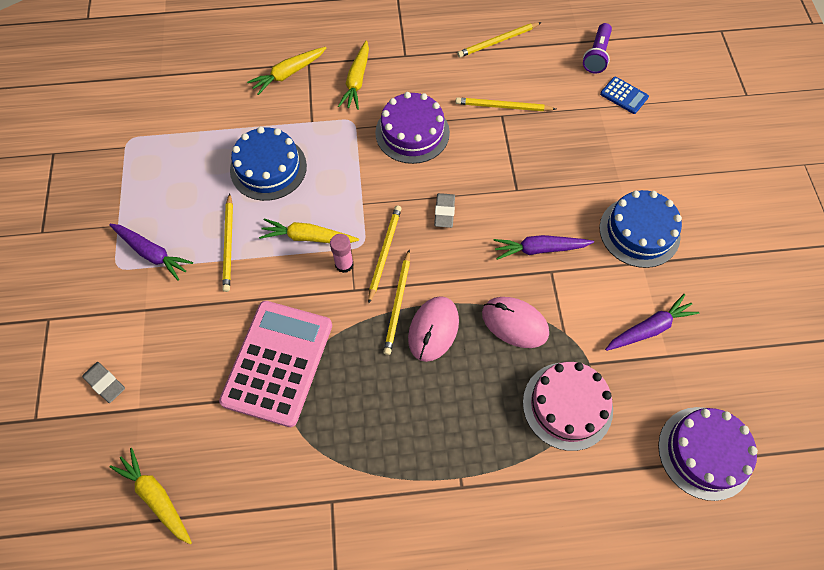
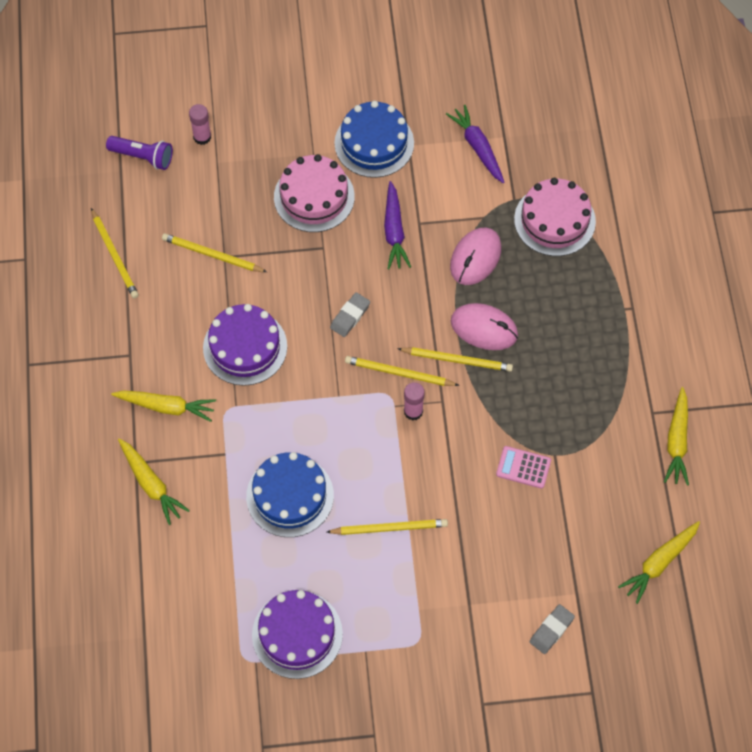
camera: 90 degrees left, 0 degrees up
(152, 253) = (401, 607): purple carrot -> none
(278, 363) = (523, 467): pink calculator -> pink calculator, size x0.43
(308, 237) = (381, 448): yellow carrot -> yellow carrot (677, 441)
(444, 212) = (350, 316): grey eraser -> grey eraser turned 60 degrees counterclockwise
(503, 106) = (212, 255): yellow pencil -> yellow pencil turned 105 degrees clockwise
(571, 182) = (314, 197): none -> pink cake
(624, 96) = (202, 137): blue calculator -> pink glue stick
(705, 452) = (591, 121): purple cake -> purple cake (297, 634)

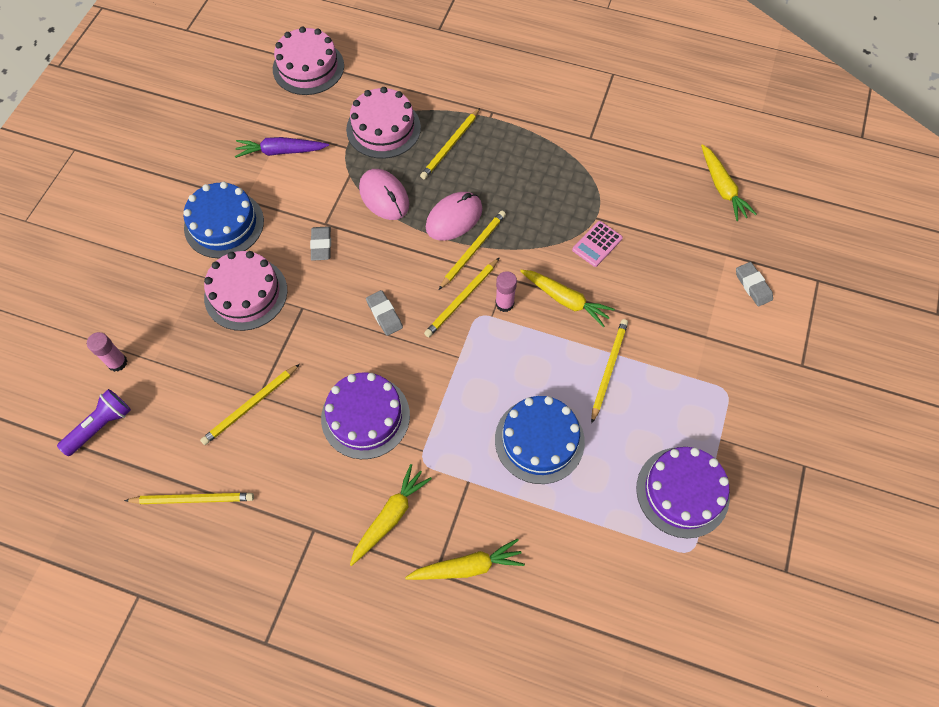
camera: 65 degrees left, 0 degrees up
(394, 231) = (321, 245): purple carrot -> grey eraser
(567, 288) = (450, 146): none -> yellow pencil
(591, 120) = (308, 67): none -> pink cake
(677, 441) = (622, 133): yellow carrot -> yellow carrot (565, 300)

